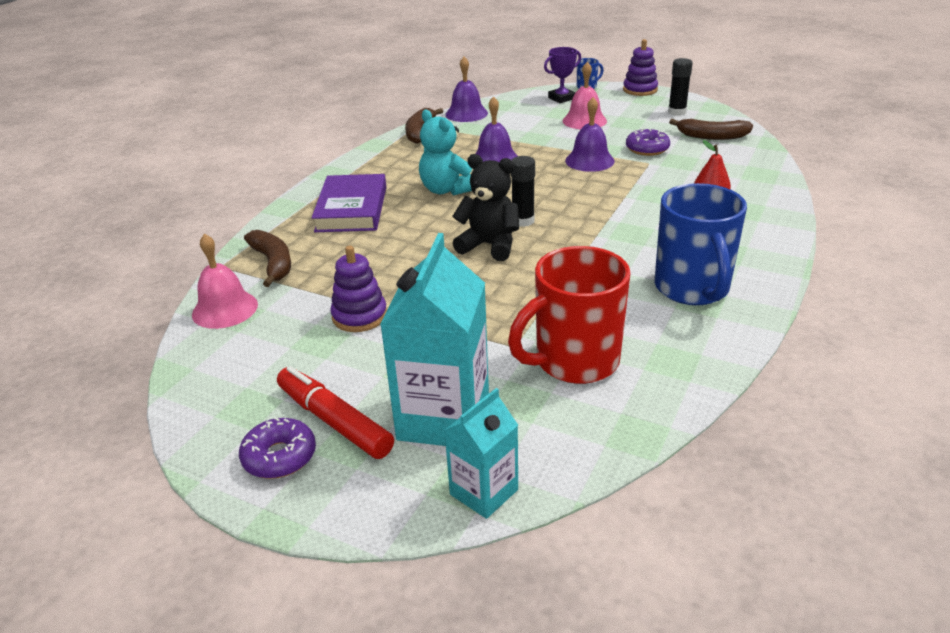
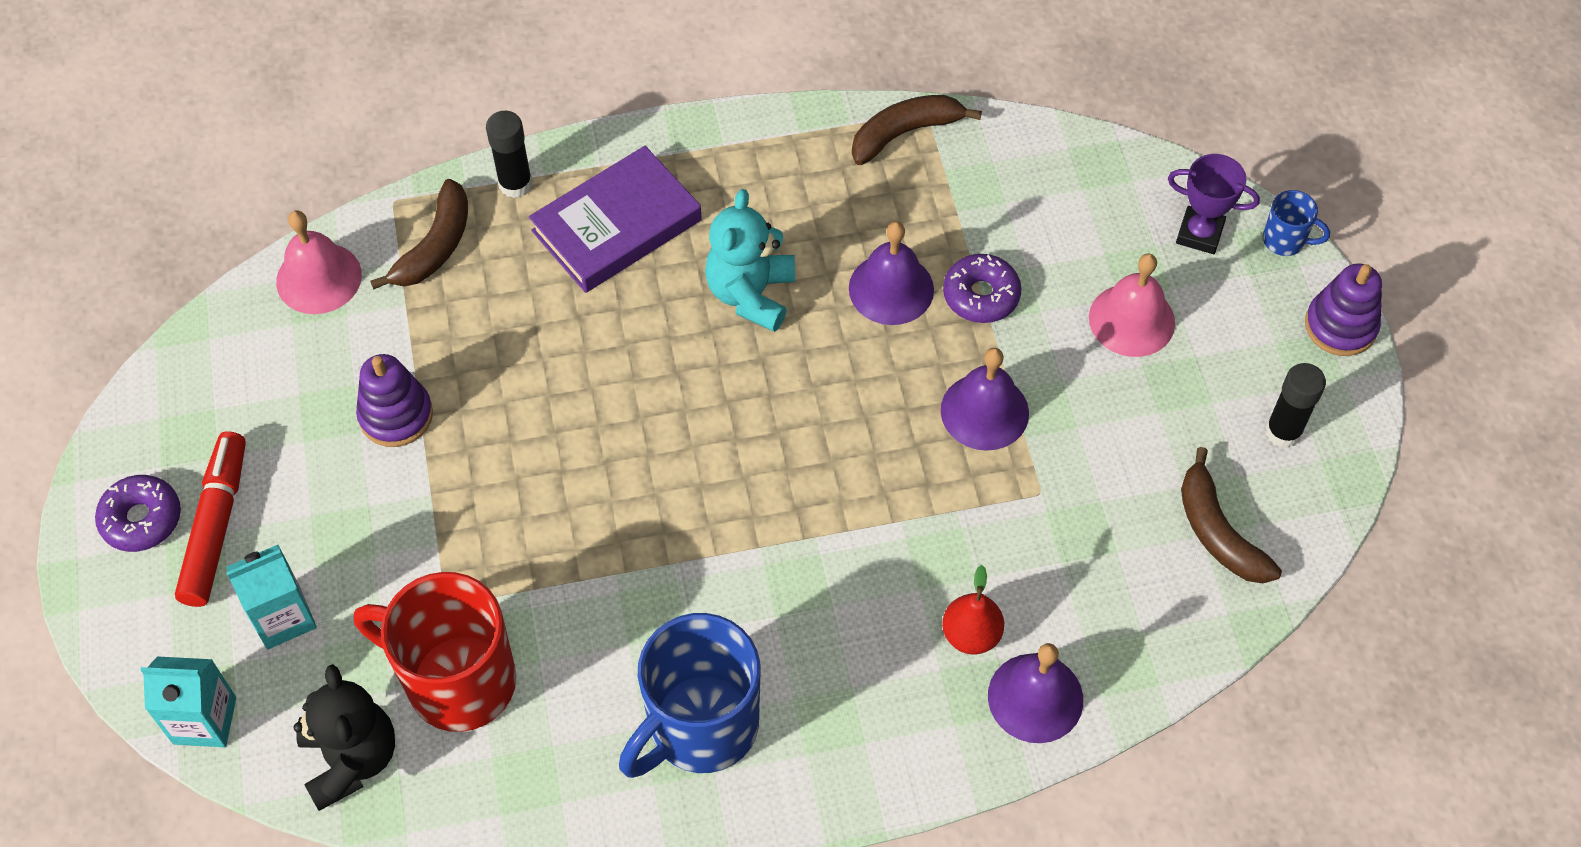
camera: 50 degrees right, 25 degrees up
(443, 418) = (283, 617): turquoise carton -> turquoise carton, size x0.57
(466, 113) = (1023, 144): purple bell -> purple bell (1035, 697)
(489, 245) = (641, 442): black teddy bear -> black teddy bear (351, 759)
(523, 221) = (733, 439): black glue stick -> black glue stick (515, 184)
(647, 149) = (1090, 465): purple donut -> purple donut (981, 295)

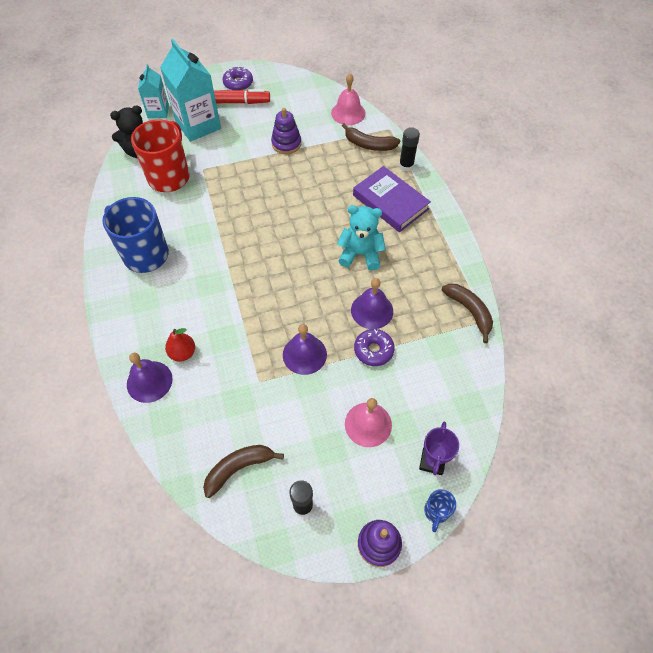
camera: 85 degrees right, 0 degrees up
(283, 617) = (198, 125): turquoise carton -> turquoise carton, size x1.76

